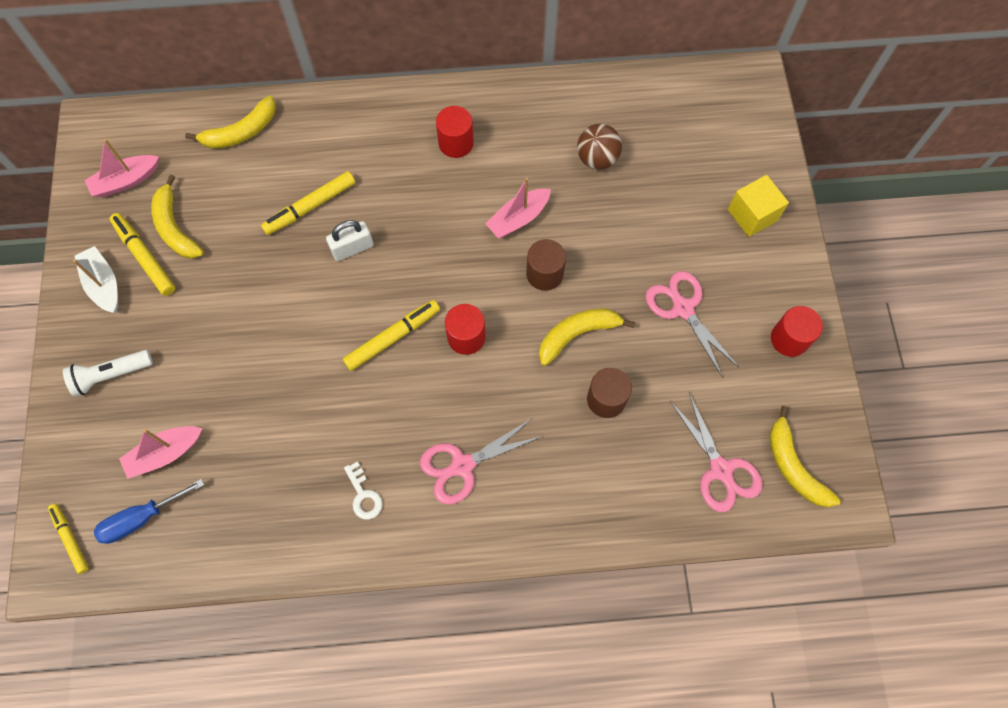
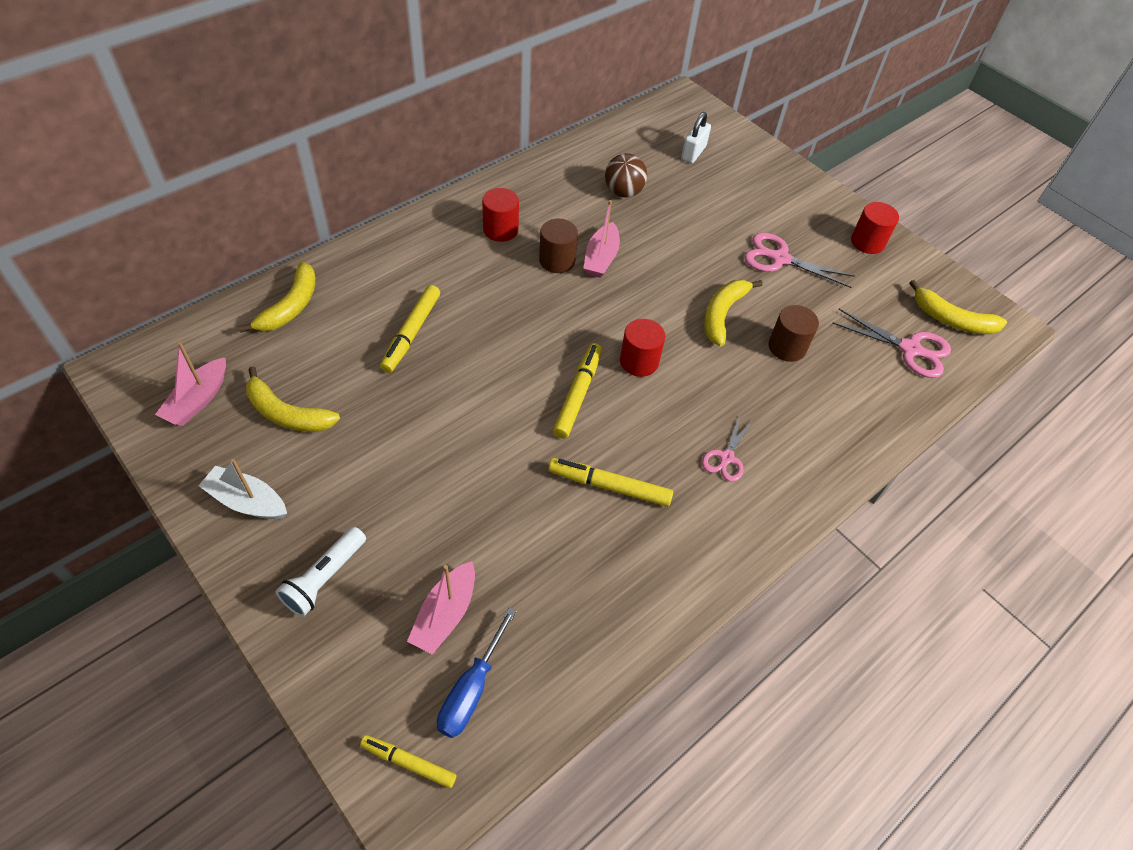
camera: 40 degrees left, 15 degrees down
(145, 257) = (275, 454): yellow marker -> yellow marker (609, 486)
(352, 248) = (479, 346): white padlock -> white padlock (693, 153)
(363, 495) = (667, 532): white key -> none
(462, 465) = (726, 458): pink scissors -> pink scissors, size x0.63
(544, 274) = (658, 286): brown cylinder -> brown cylinder (557, 260)
(752, 215) = (767, 179): yellow cube -> none

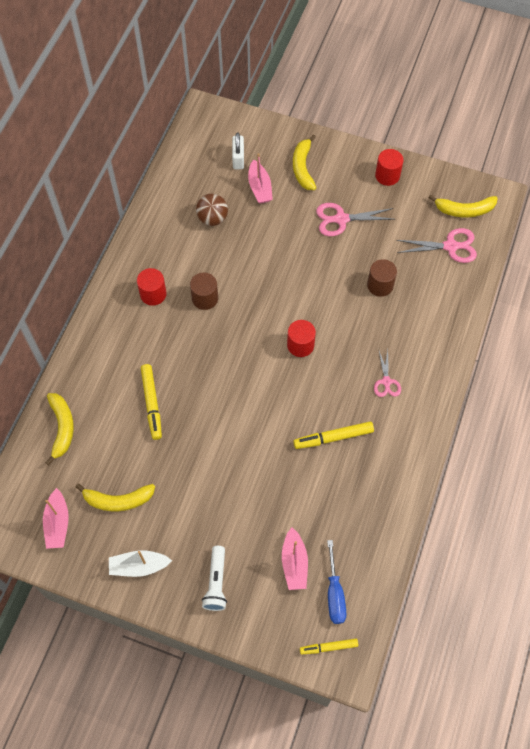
camera: 25 degrees left, 10 degrees up
(578, 394) = (279, 388): yellow marker -> none
(601, 258) = (231, 281): pink boat -> pink boat (260, 188)
(722, 314) = (330, 282): yellow banana -> yellow banana (303, 168)

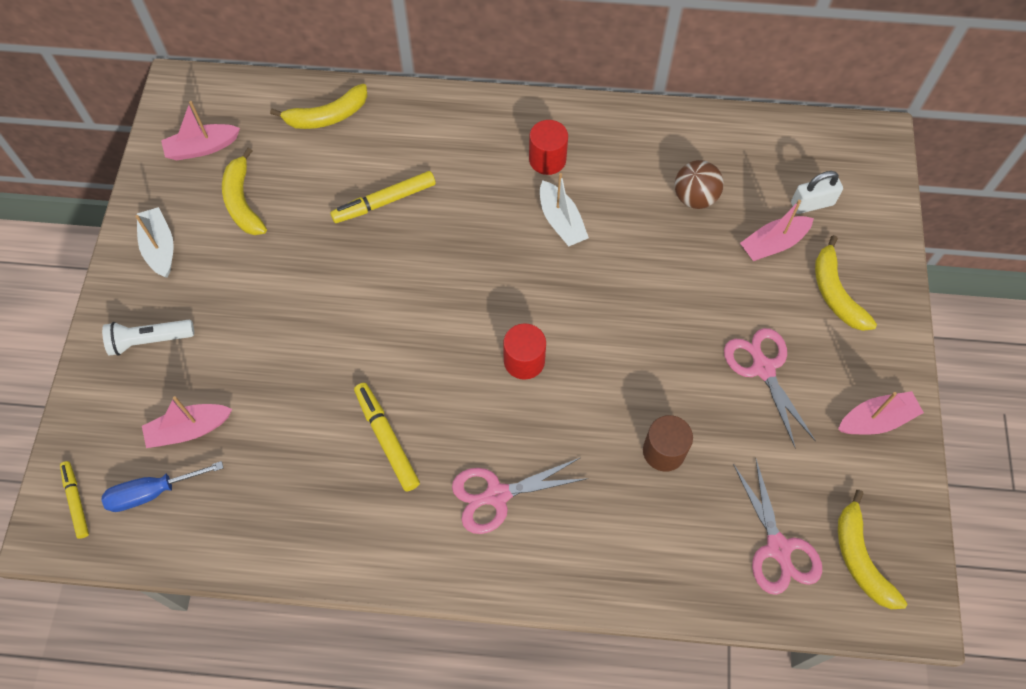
camera: 75 degrees right, 0 degrees up
(205, 298) = (561, 221): brown cylinder -> white boat
(303, 168) = (835, 293): yellow banana -> yellow banana turned 90 degrees counterclockwise
(386, 382) = (497, 495): pink scissors -> pink scissors, size x1.58
(387, 175) = (876, 420): red cylinder -> pink boat

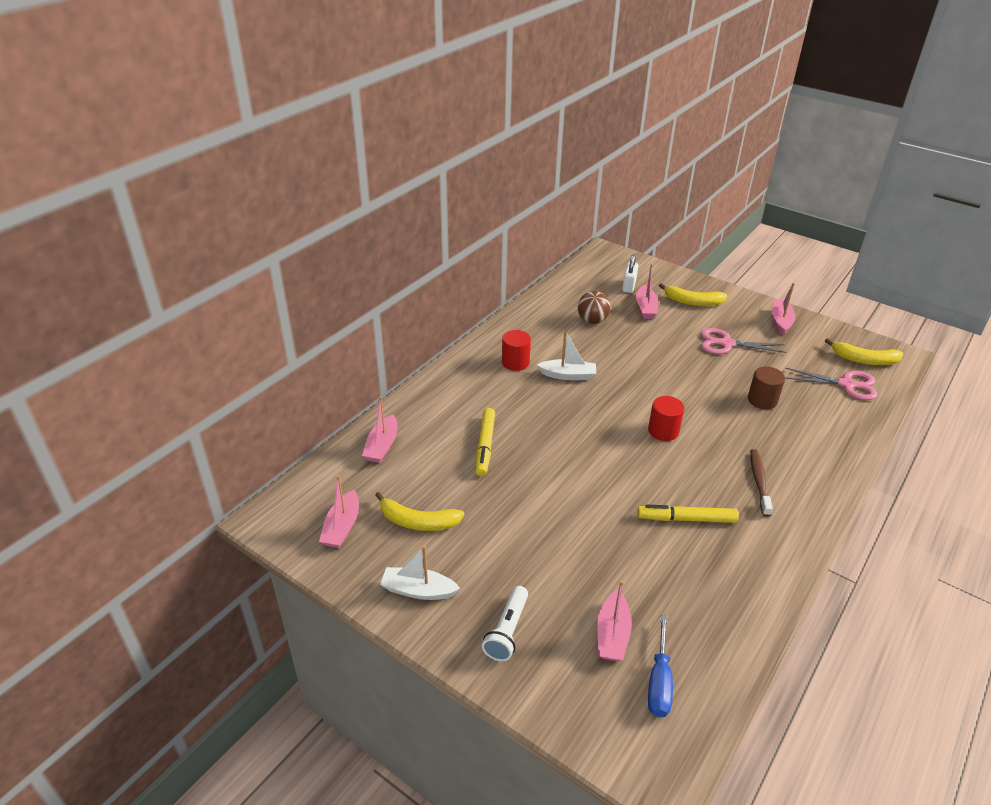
camera: 60 degrees left, 25 degrees down
(76, 501) = (639, 745): yellow marker -> none
(327, 116) = (382, 446): yellow banana -> pink boat
(497, 495) = (759, 481): pink scissors -> brown toothbrush

